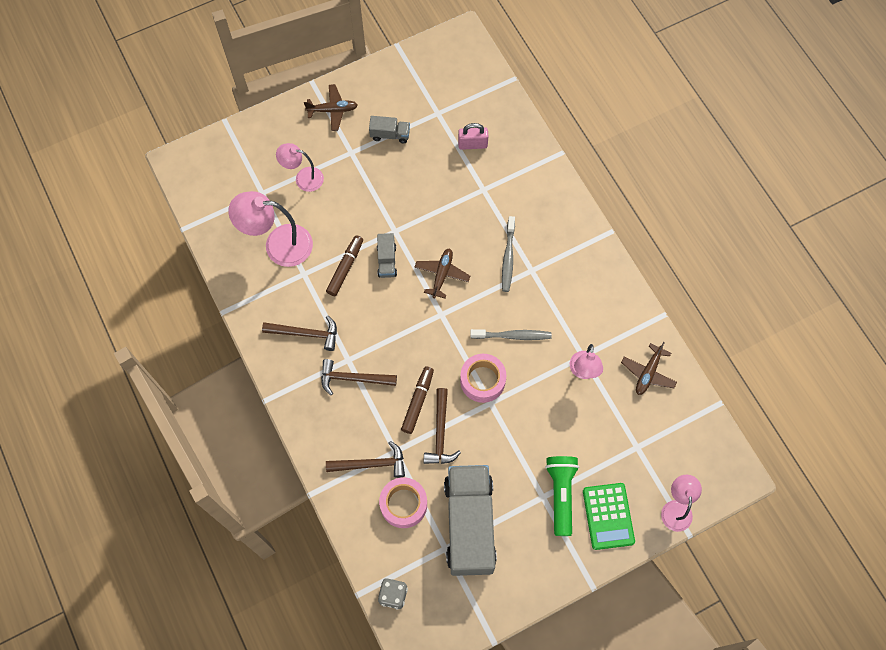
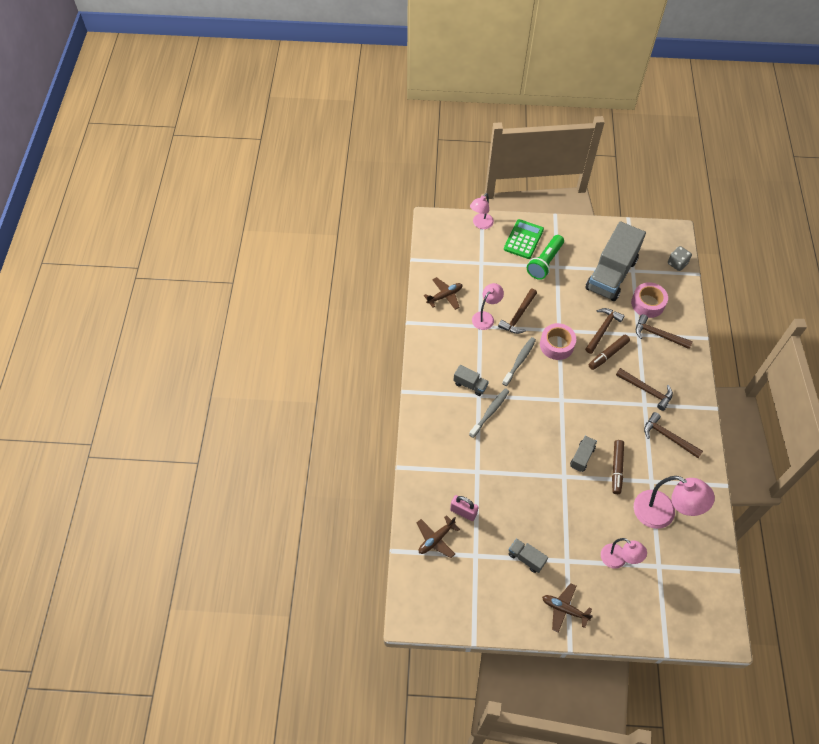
camera: 150 degrees left, 10 degrees down
(345, 268) = (617, 468): brown marker -> brown marker turned 45 degrees counterclockwise
(442, 275) = (546, 426): brown plane -> brown plane (436, 539)
(512, 336) = (519, 361): grey toothbrush -> grey toothbrush turned 90 degrees clockwise
(547, 395) = (518, 316): none -> brown hammer
(548, 277) = (470, 385): none -> grey truck

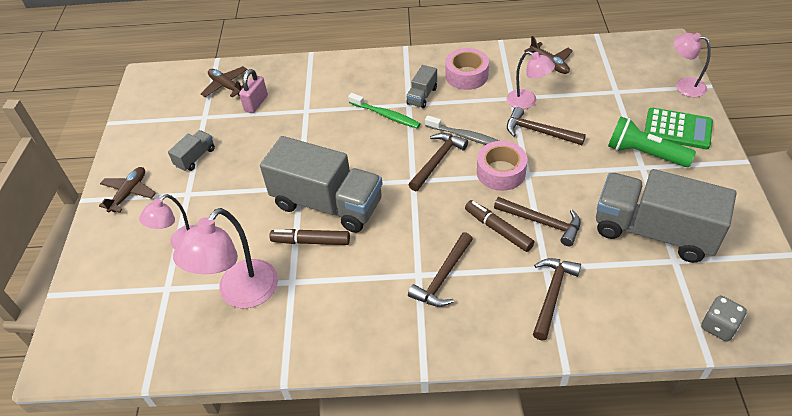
camera: 90 degrees right, 10 degrees down
(490, 412) = (385, 115): grey toothbrush -> green toothbrush
(582, 457) = (327, 204): grey truck -> grey truck, size x2.32
(647, 304) = (611, 280): pink tape -> pink tape (466, 75)
(668, 437) = (364, 304): brown hammer -> brown hammer (437, 161)

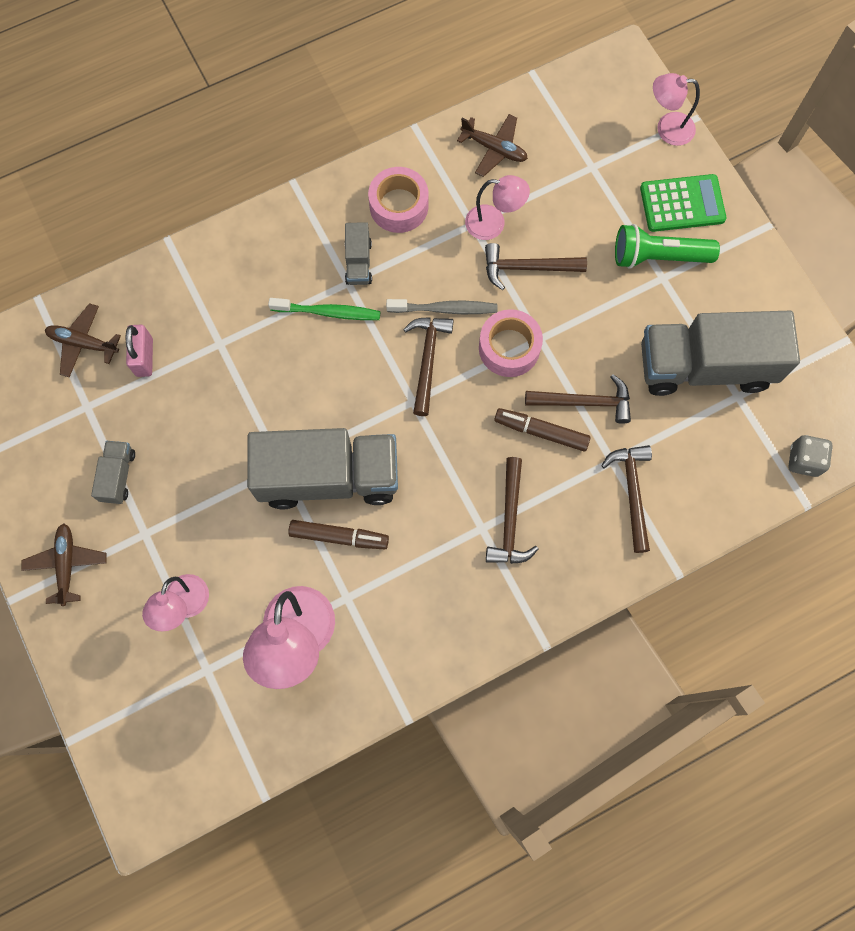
camera: 30 degrees left, 25 degrees up
(311, 241) = (339, 536): brown marker -> brown marker turned 150 degrees counterclockwise

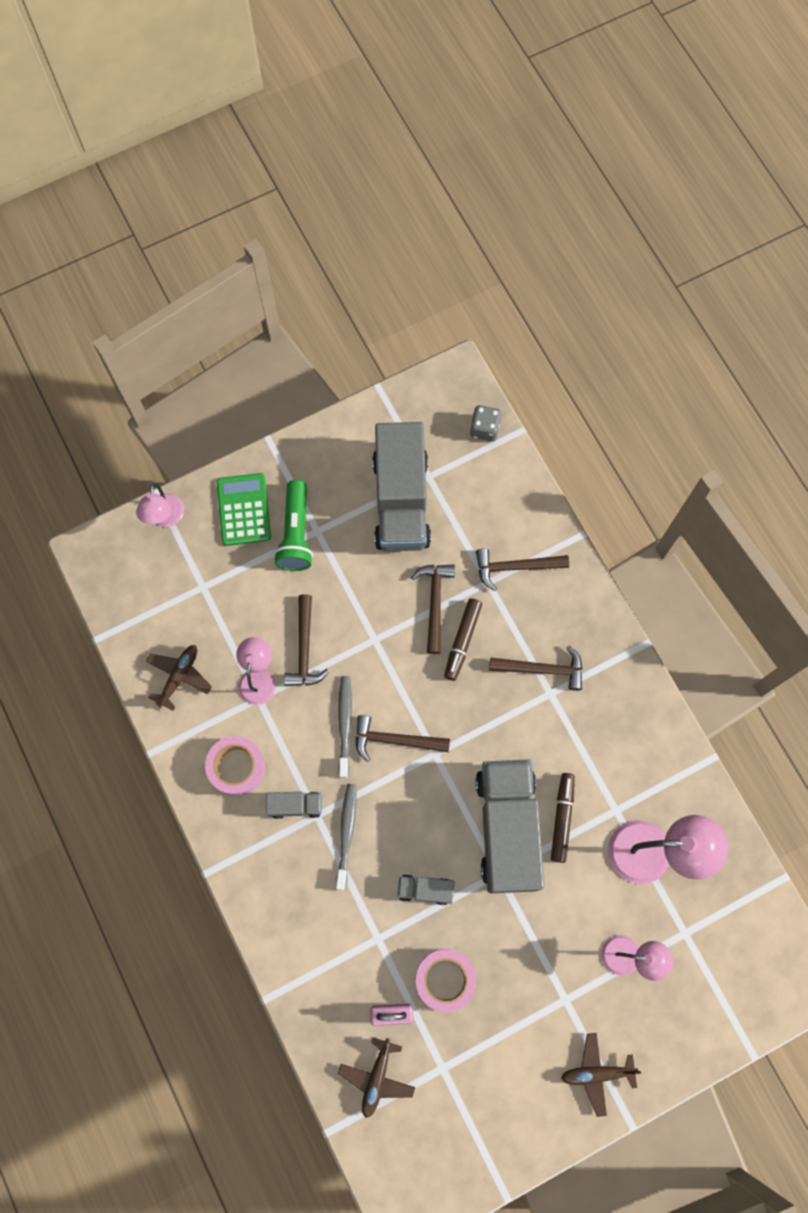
camera: 90 degrees left, 0 degrees up
(118, 476) = (511, 1030): grey truck -> grey truck (425, 890)
(328, 312) = (346, 834): green toothbrush -> grey toothbrush
(509, 348) = (383, 667): pink tape -> pink tape (445, 979)

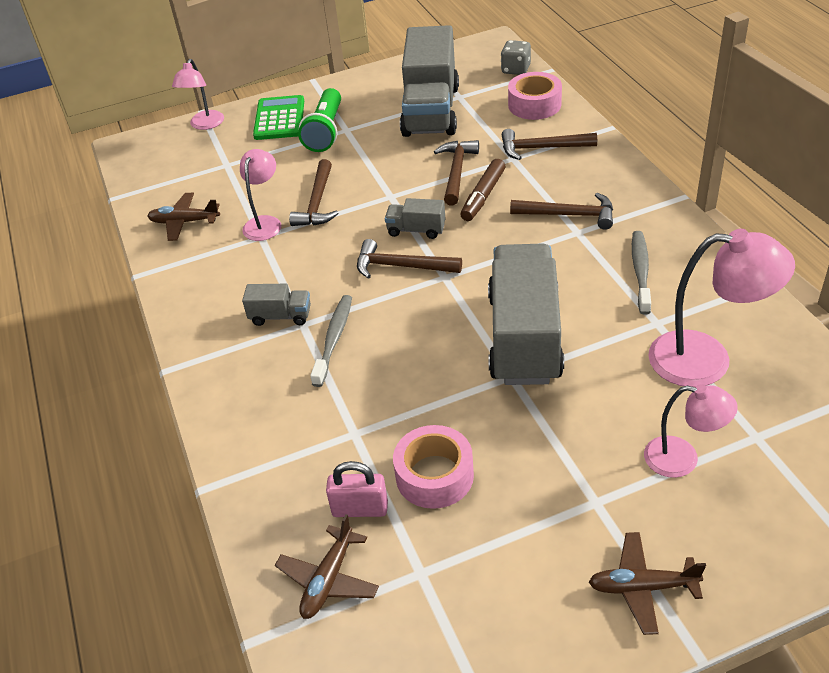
camera: 10 degrees right, 30 degrees down
(179, 676) = (184, 222): brown plane -> brown plane turned 120 degrees counterclockwise
(237, 767) = (224, 286): pink tape -> pink tape (534, 105)
(344, 724) = (348, 255): grey toothbrush -> grey toothbrush (640, 272)
(425, 890) = (419, 389): grey truck -> grey truck (416, 230)
(562, 818) = (590, 329): brown marker -> none

